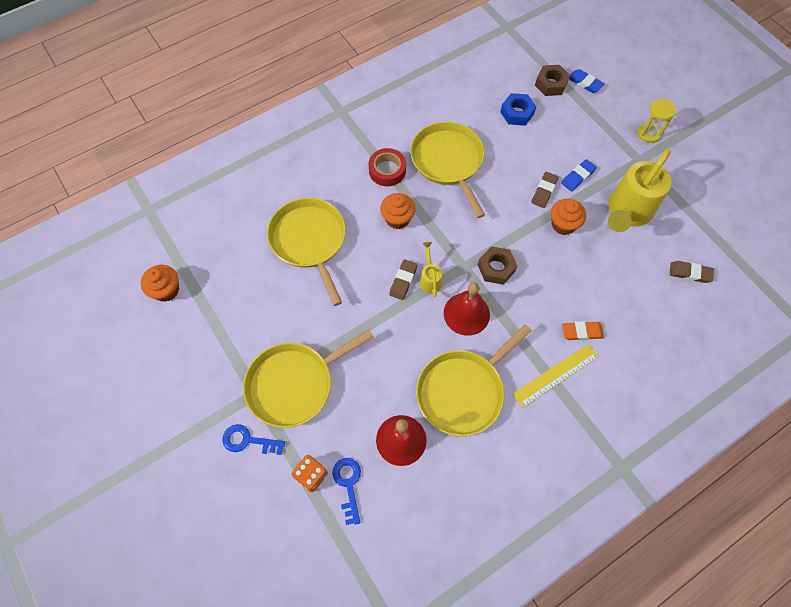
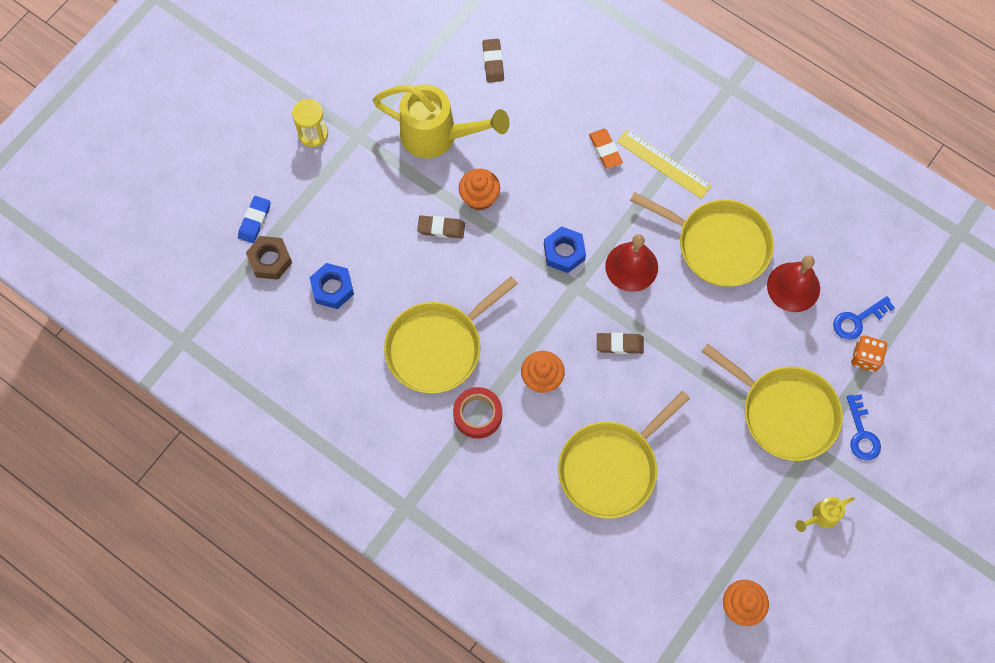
camera: 110 degrees left, 5 degrees up
(430, 279) = (605, 317): yellow watering can -> yellow watering can (821, 517)
(496, 268) = (564, 252): brown nut -> blue nut
(578, 177) = (406, 197): blue eraser -> none

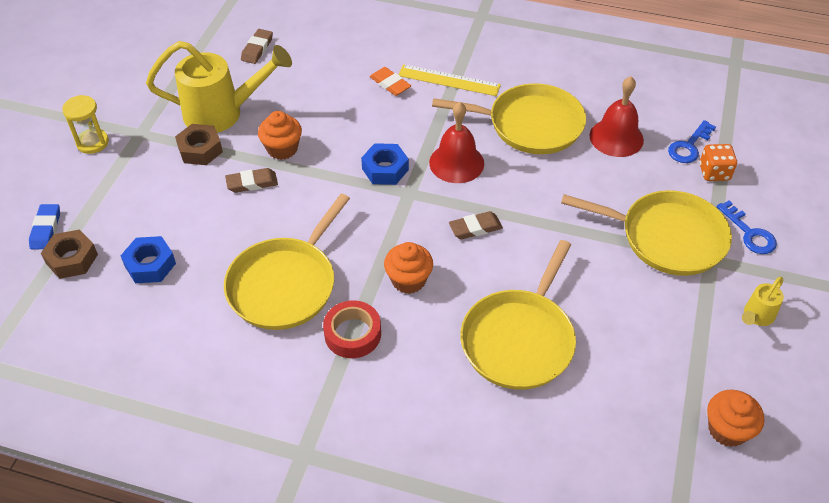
camera: 20 degrees left, 20 degrees down
(406, 174) = (200, 150): none -> brown nut
(493, 62) = (257, 49): brown eraser -> brown eraser turned 45 degrees clockwise

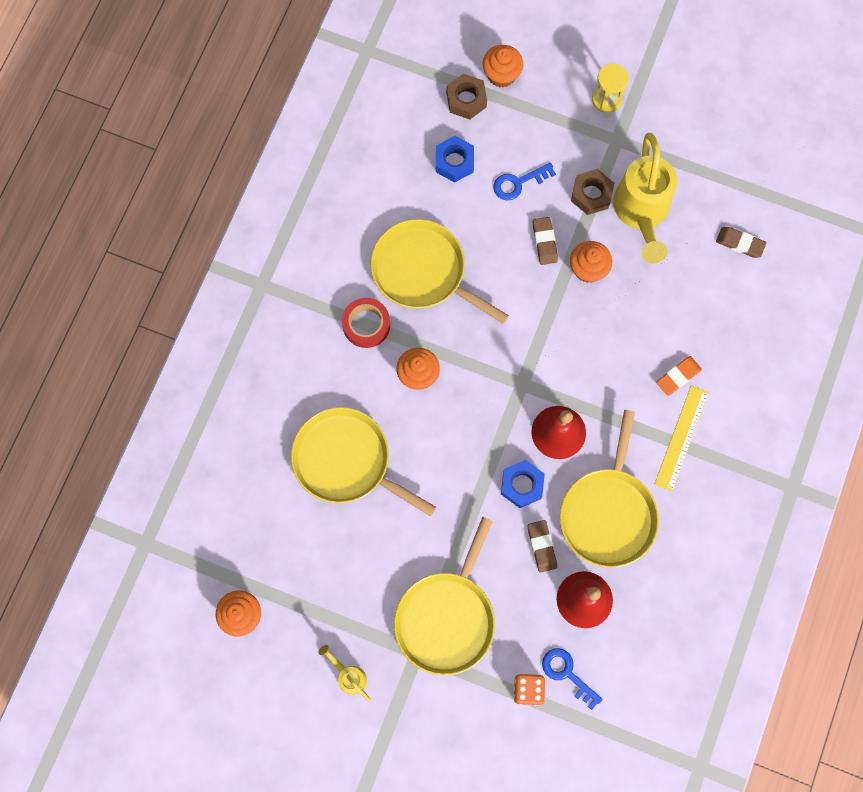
camera: 95 degrees right, 25 degrees up
(46, 229) = (501, 75): blue eraser -> orange cupcake
(385, 169) = (554, 363): blue nut -> blue nut (522, 485)
(475, 228) = (473, 439): brown eraser -> brown eraser (541, 546)
(749, 233) = (445, 701): blue key -> blue key (518, 183)

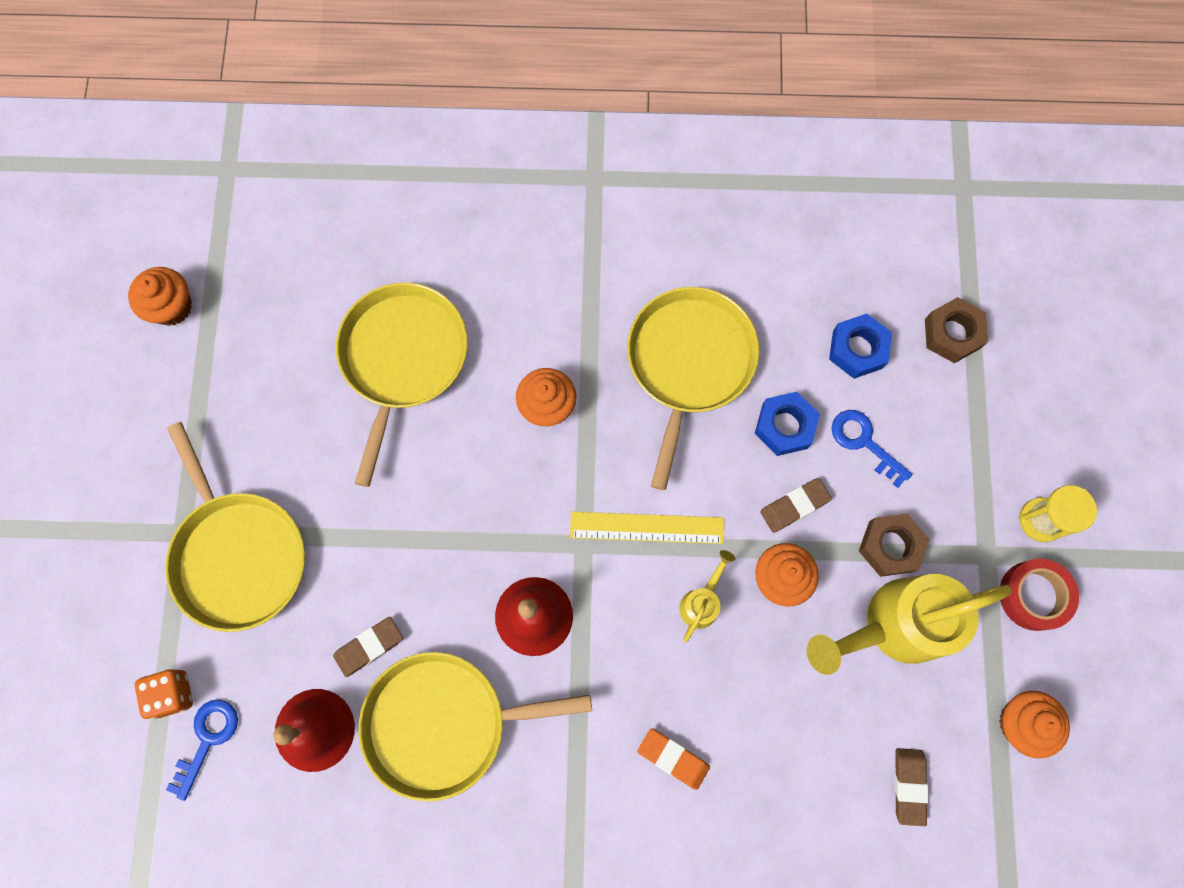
camera: 70 degrees right, 0 degrees up
(348, 675) = (131, 459): yellow watering can -> yellow watering can (702, 601)
(366, 325) = (589, 319): red tape -> red tape (1033, 595)
(447, 617) = (238, 555): yellow pan -> yellow pan turned 120 degrees counterclockwise
(501, 75) = (1009, 366): orange cupcake -> orange cupcake (1020, 723)
(522, 485) = (444, 591): blue nut -> blue nut (784, 426)
(681, 438) = (585, 792): yellow ruler -> yellow ruler (647, 527)

